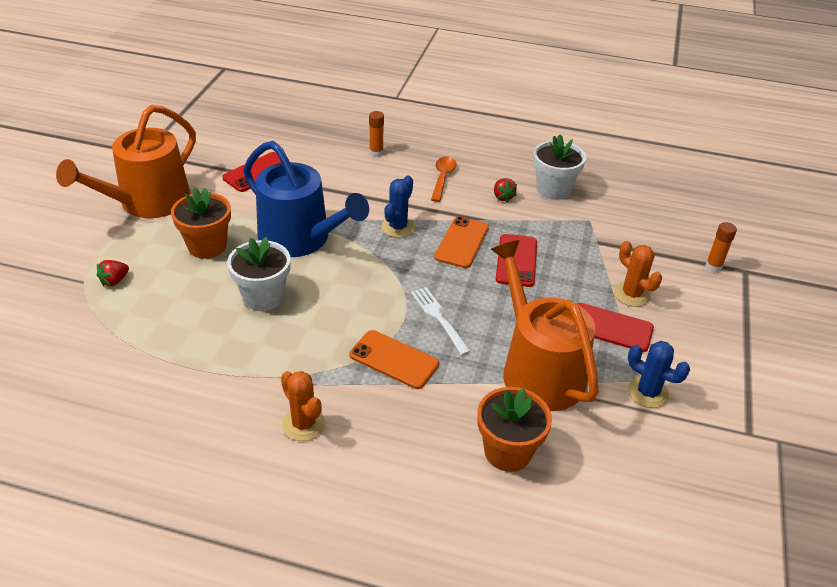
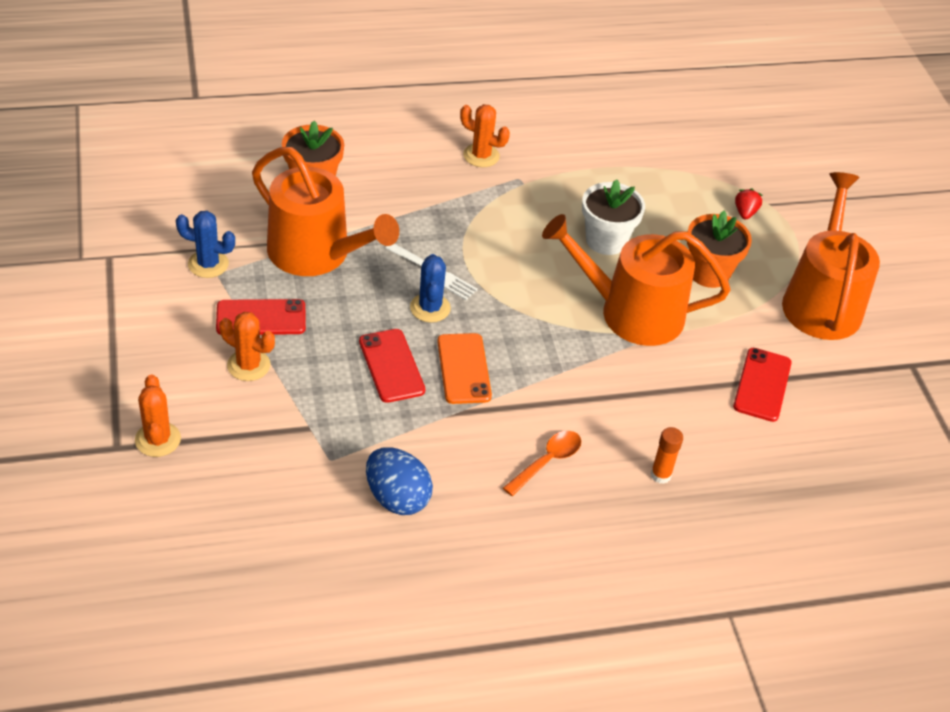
camera: 150 degrees right, 5 degrees up
(300, 239) = (631, 313): blue watering can -> orange watering can
(394, 359) = (448, 223): orange phone -> none
(398, 227) = (545, 364): blue cactus -> blue cactus (430, 308)
(442, 178) = (547, 461): orange spoon -> orange spoon turned 120 degrees counterclockwise
(503, 197) = (455, 458): red strawberry -> none
(553, 189) = (397, 498): white flower pot -> blue egg
(713, 266) = (158, 439): orange glue stick -> orange cactus

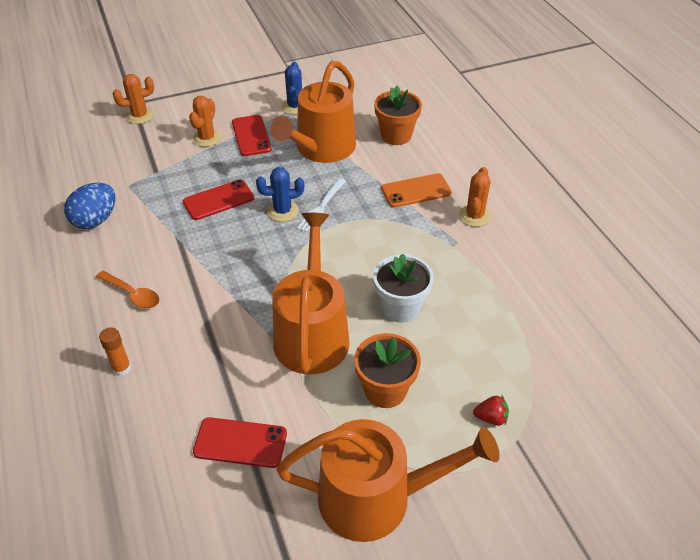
camera: 85 degrees right, 0 degrees up
(463, 369) = (222, 237): orange phone -> orange phone (416, 191)

